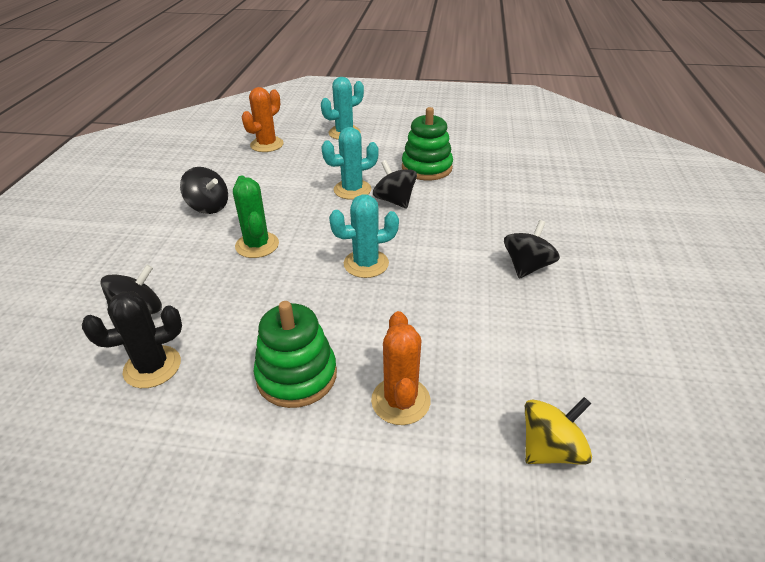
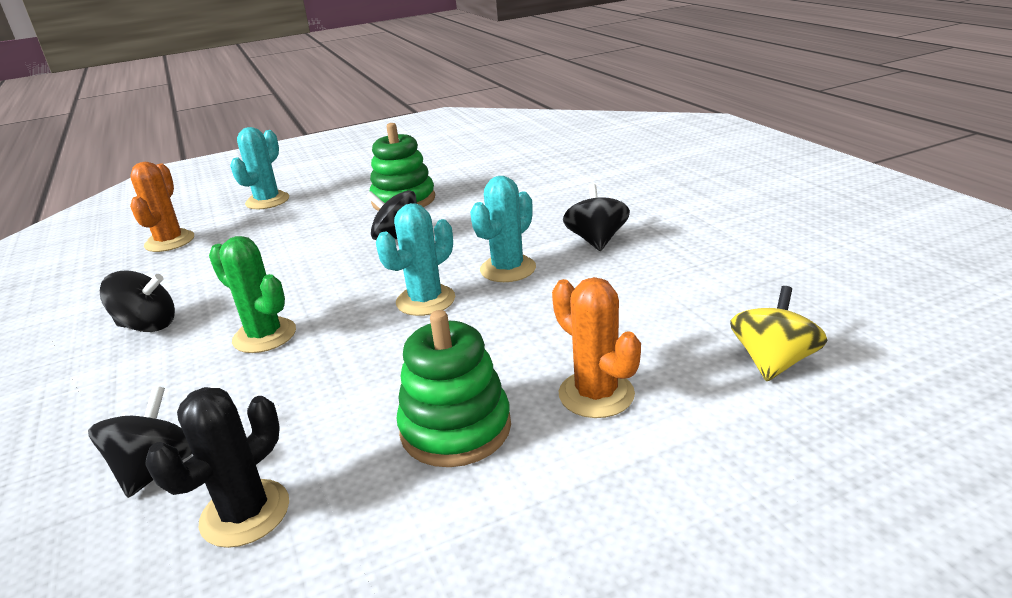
camera: 30 degrees left, 10 degrees down
(352, 190) = (335, 245): turquoise cactus -> turquoise cactus (508, 269)

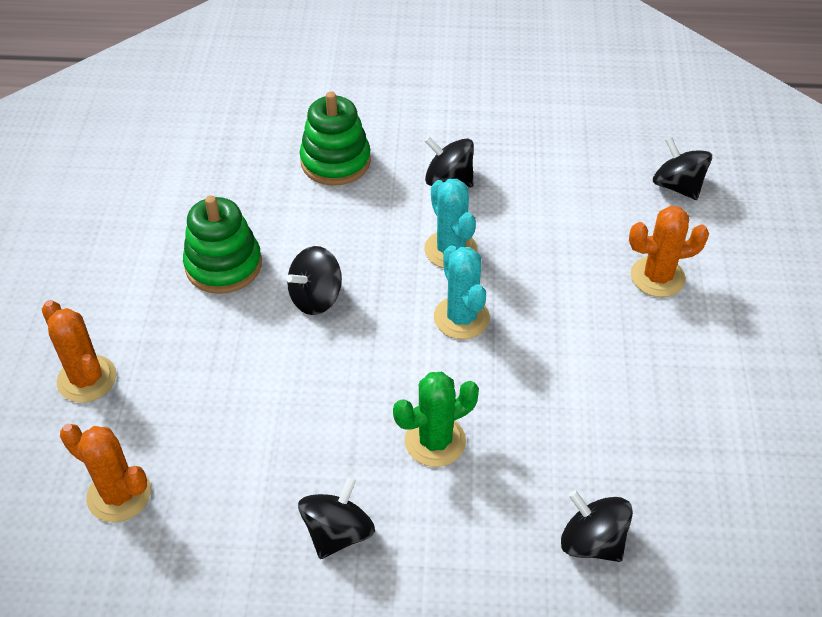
camera: 65 degrees left, 20 degrees up
(245, 513) = (673, 493): black cactus -> none
(267, 201) = (87, 379): turquoise cactus -> orange cactus
(455, 428) = (649, 358): green stacking toy -> green stacking toy (335, 161)
(773, 362) = (677, 186): yellow spinning top -> black spinning top

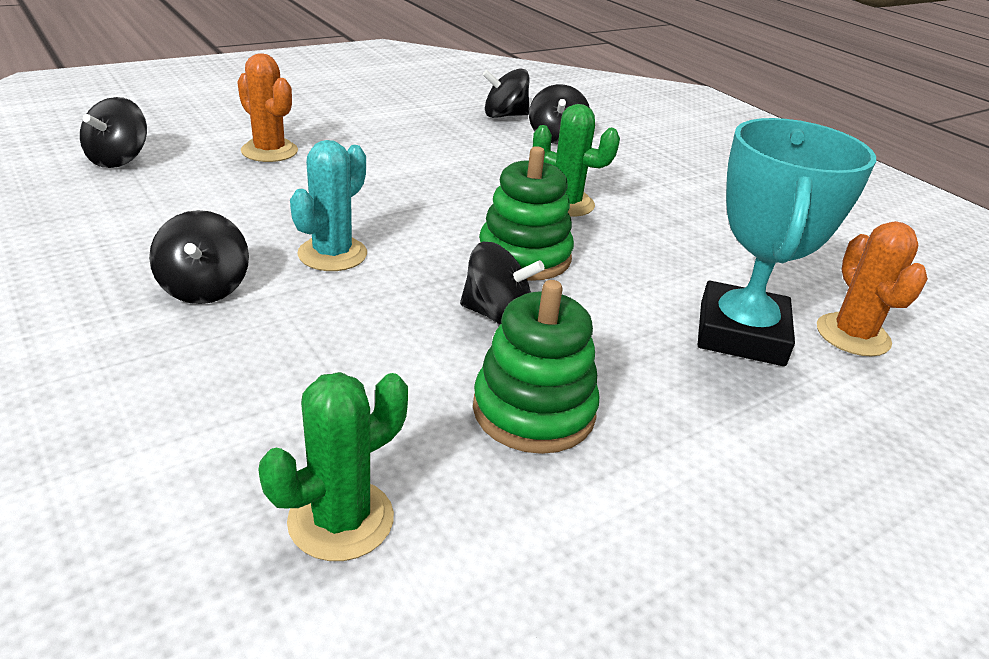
camera: 130 degrees left, 15 degrees down
(87, 379) = (816, 433): orange cactus -> none
(184, 420) = (741, 334): none -> turquoise trophy
(225, 169) = (341, 520): none -> green cactus
(335, 161) = (230, 398): green stacking toy -> green stacking toy (524, 256)
(338, 533) = (695, 219): black spinning top -> black spinning top (504, 115)
(461, 318) = (422, 224): turquoise cactus -> none

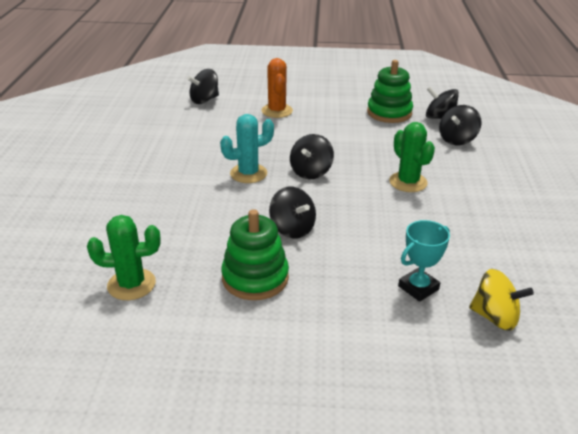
camera: 40 degrees right, 0 degrees up
(204, 288) = (178, 173): black spinning top -> black spinning top (311, 172)
(524, 256) = (344, 204): green stacking toy -> green stacking toy (389, 113)
(741, 334) = (418, 288): turquoise trophy -> turquoise trophy, size x0.53
(852, 335) = (495, 317): orange cactus -> yellow spinning top

